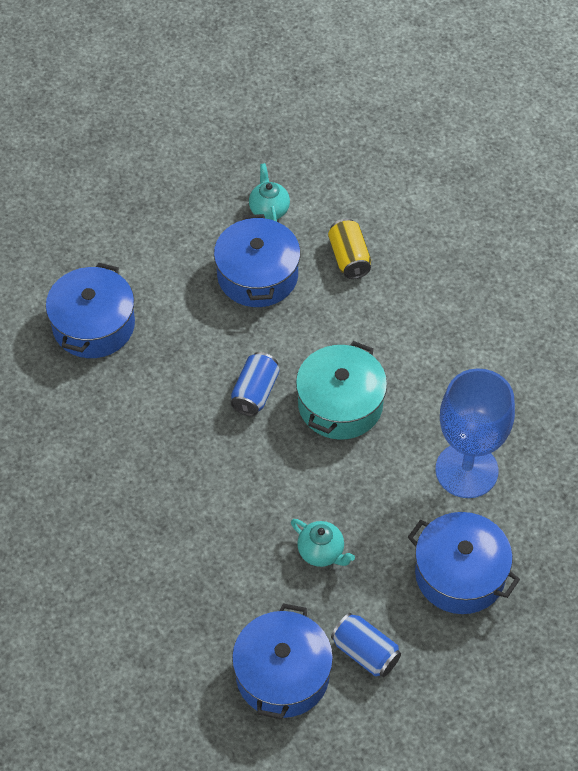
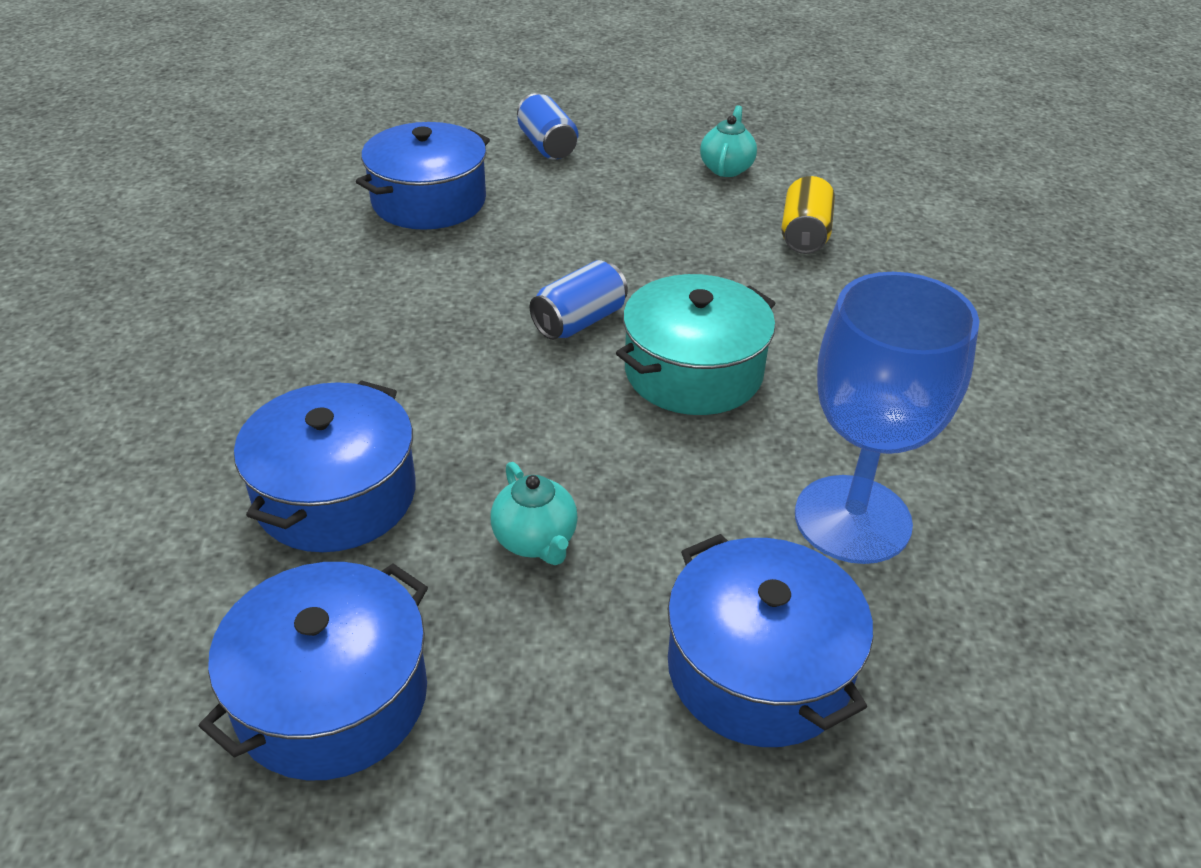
camera: 25 degrees right, 15 degrees down
(257, 275) = (669, 216): blue pot -> blue pot (336, 495)
(365, 652) = (502, 726): blue can -> blue can (547, 145)

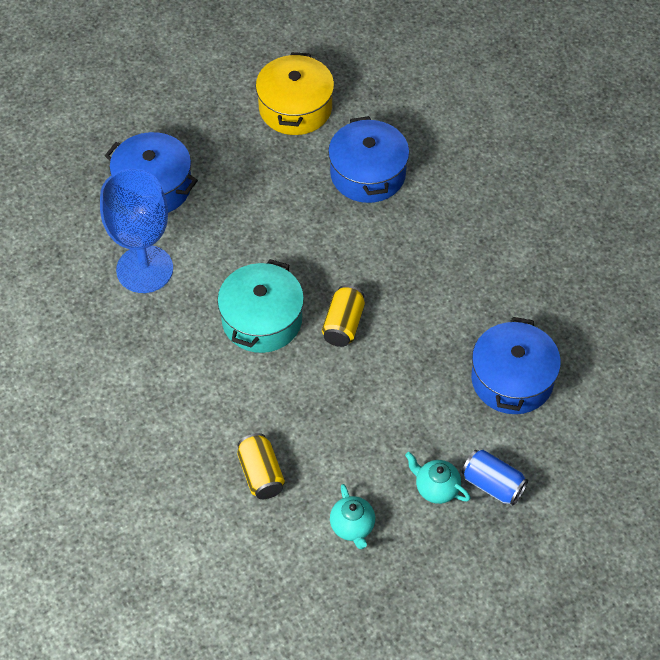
camera: 150 degrees right, 15 degrees up
(332, 697) = (295, 108): blue pot -> yellow pot
(535, 540) = (271, 194): turquoise teapot -> turquoise teapot (436, 488)
(579, 321) = (343, 325): blue can -> yellow can

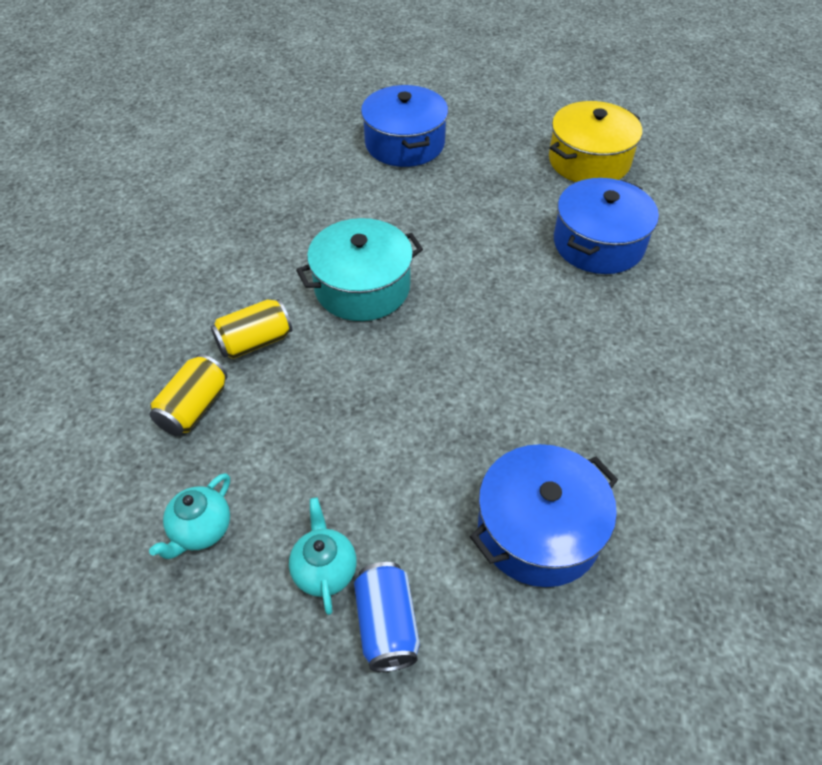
camera: 45 degrees right, 5 degrees down
(144, 269) = (323, 190): blue goblet -> none
(343, 325) = (426, 343): yellow can -> yellow can (255, 342)

